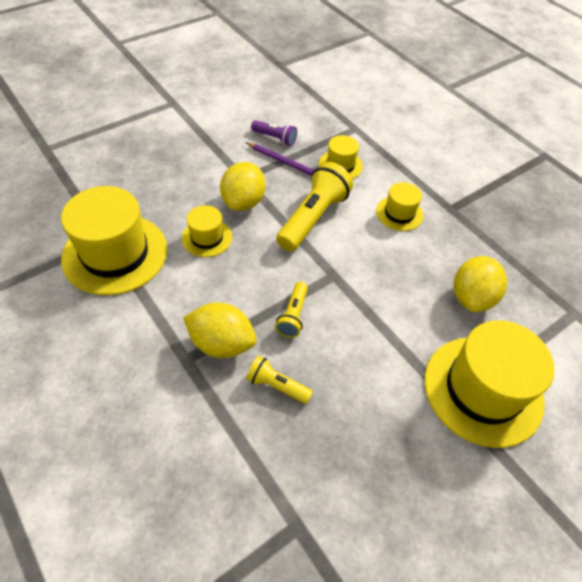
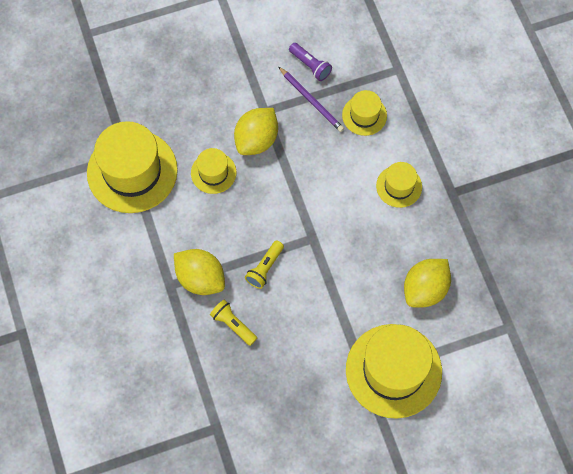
camera: 20 degrees right, 15 degrees up
(313, 218) = (315, 173): yellow flashlight -> none

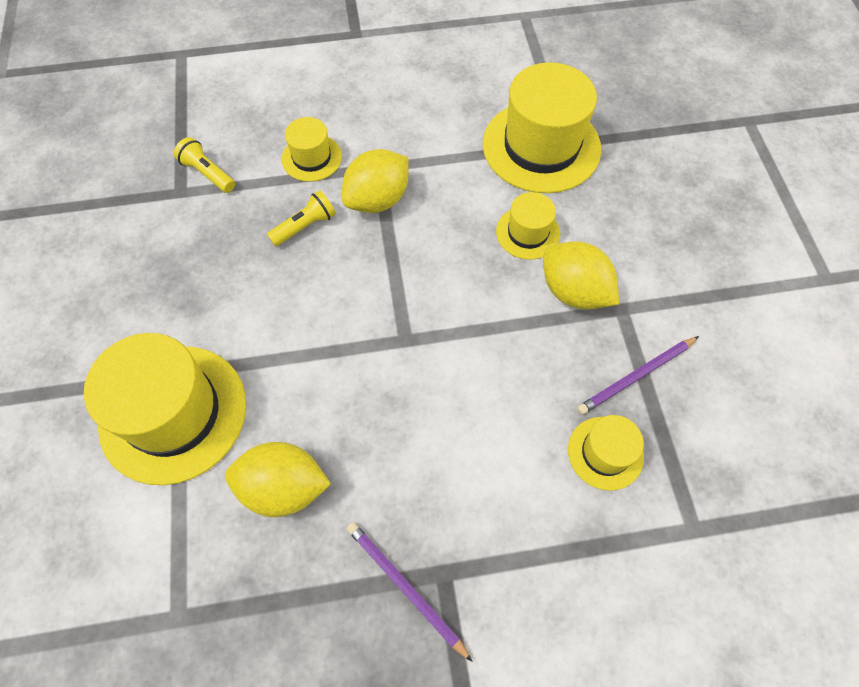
camera: 100 degrees right, 5 degrees down
(265, 268) = (374, 273): yellow flashlight -> yellow flashlight (208, 173)
(310, 65) = (701, 385): purple flashlight -> none
(399, 186) = (469, 483): yellow hat -> yellow hat (311, 158)
(425, 289) = (284, 487): yellow lemon -> yellow lemon turned 45 degrees counterclockwise
(464, 211) = (405, 587): none -> purple pencil

